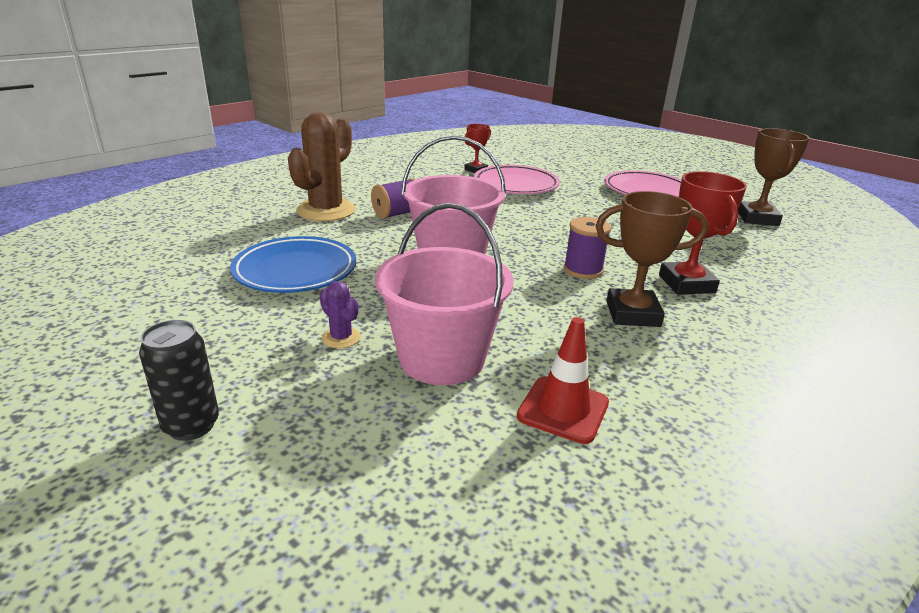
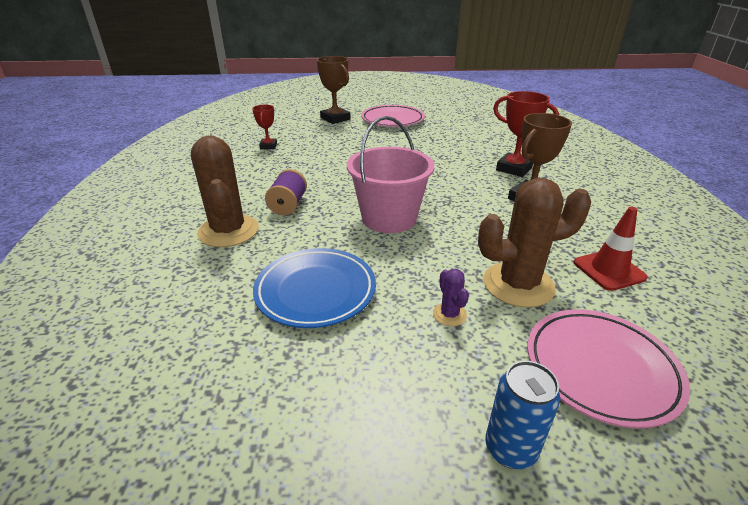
camera: 45 degrees left, 5 degrees up
(191, 425) = (510, 449): black can -> blue can
(341, 338) = (449, 314): purple cactus -> purple cactus turned 75 degrees clockwise
(441, 358) = (518, 284): pink bucket -> brown cactus
(516, 185) = (317, 146): pink plate -> pink plate (600, 369)
(583, 270) = (463, 186): purple spool -> none
(757, 218) = (467, 116): brown trophy -> brown trophy (335, 119)

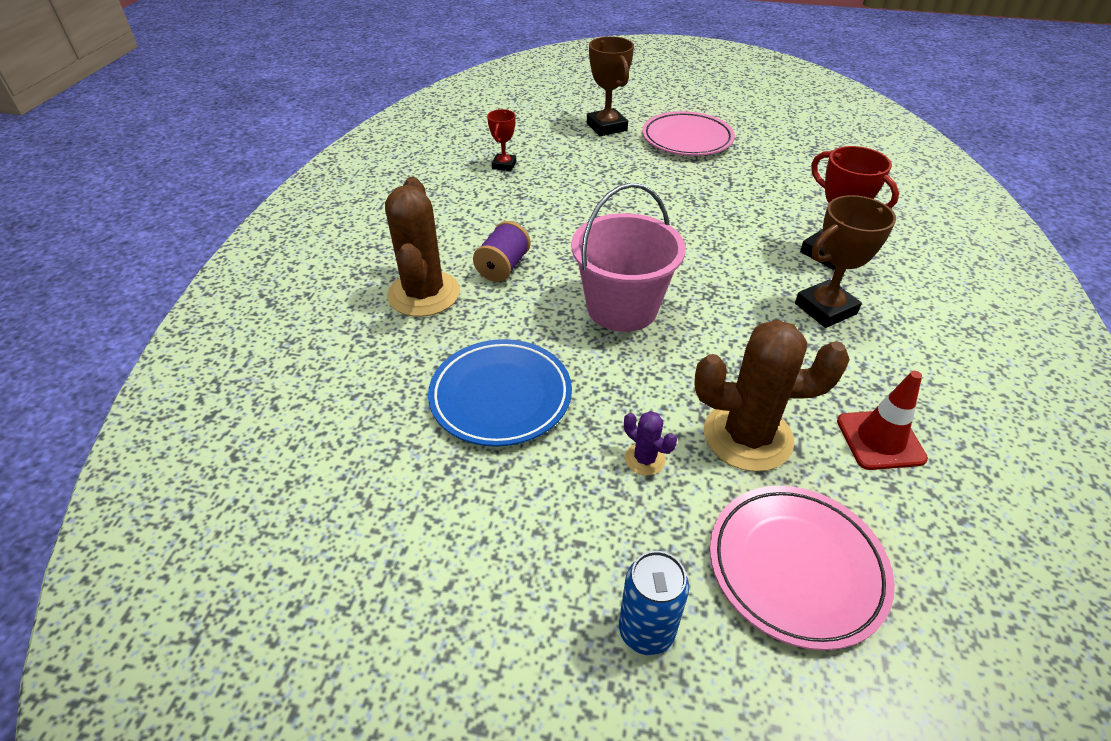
camera: 15 degrees right, 10 degrees up
(449, 314) = (645, 459): purple cactus -> purple cactus turned 45 degrees counterclockwise

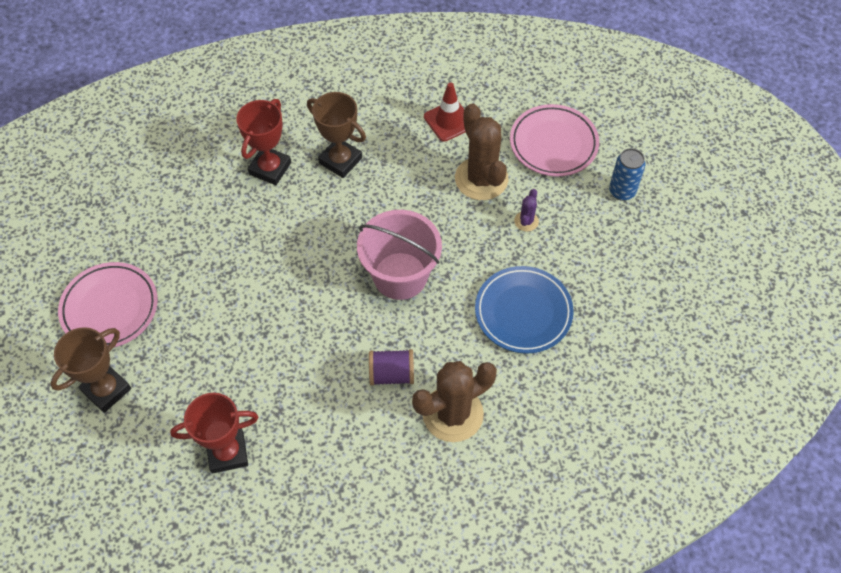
camera: 115 degrees left, 15 degrees up
(504, 165) = (227, 452): red trophy -> red trophy, size x1.67

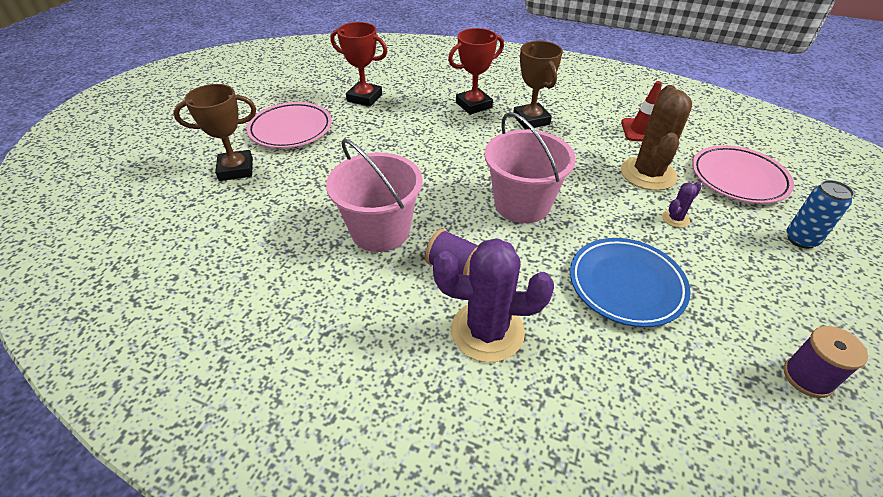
camera: 35 degrees right, 15 degrees down
(227, 452) = (268, 250): red trophy -> red trophy (364, 98)
(304, 375) = (380, 231): none -> pink bucket
(453, 414) = (487, 331): brown cactus -> purple cactus
(665, 320) = (807, 377): none -> purple spool

